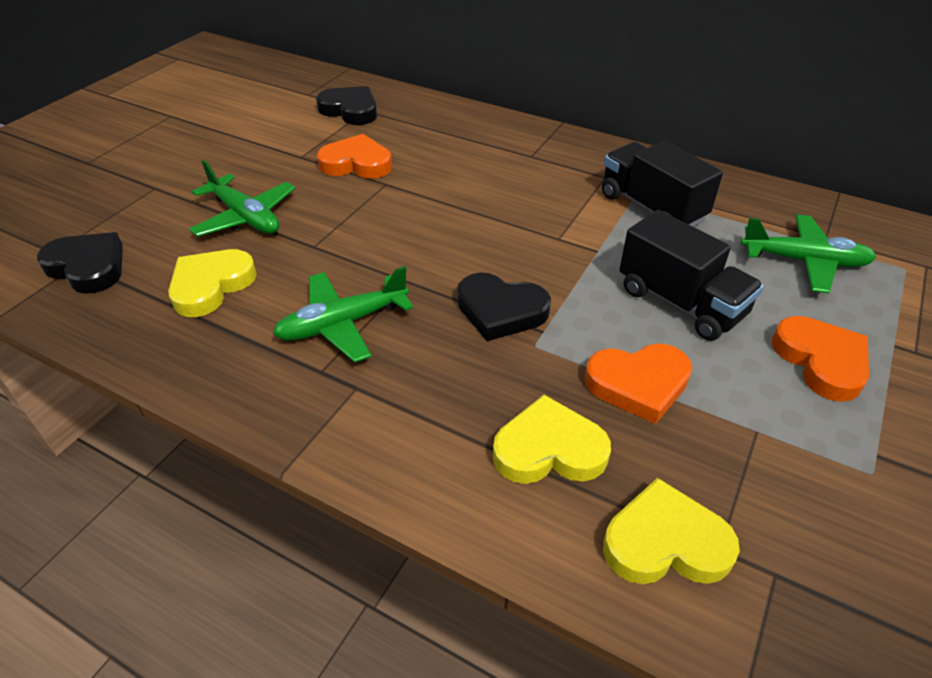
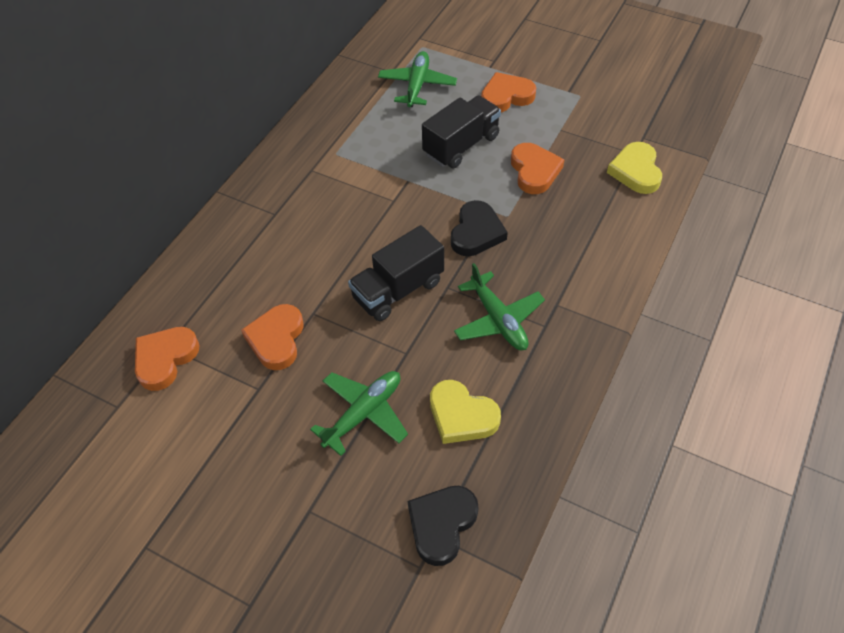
camera: 90 degrees left, 10 degrees up
(350, 110) = (165, 359): black heart -> orange heart
(549, 449) = (588, 211): yellow heart -> none
(651, 208) = (355, 148): black truck -> black truck (398, 290)

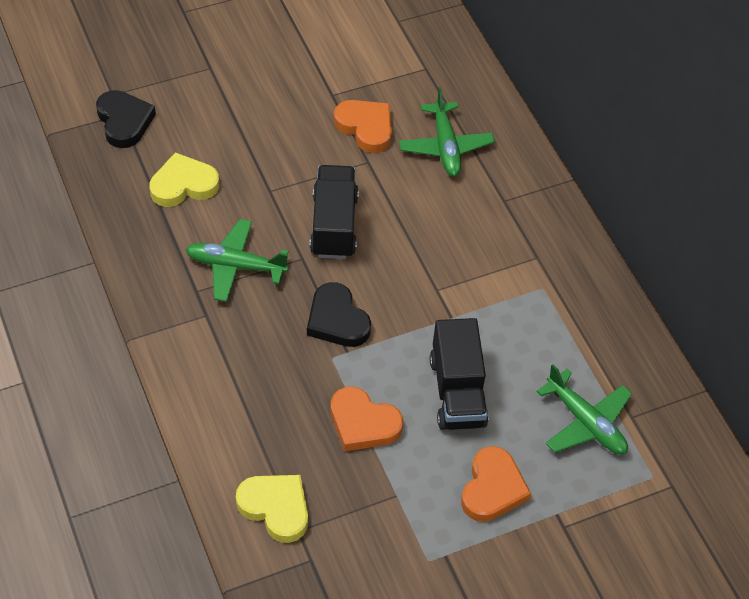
camera: 125 degrees right, 0 degrees up
(165, 359) = (414, 62): orange heart -> none
(363, 413) = (248, 135): green plane -> green plane (445, 147)

